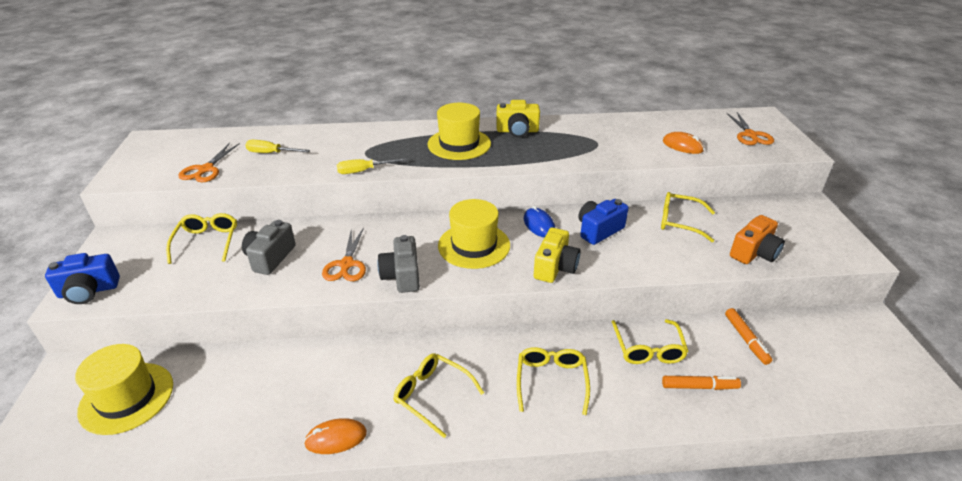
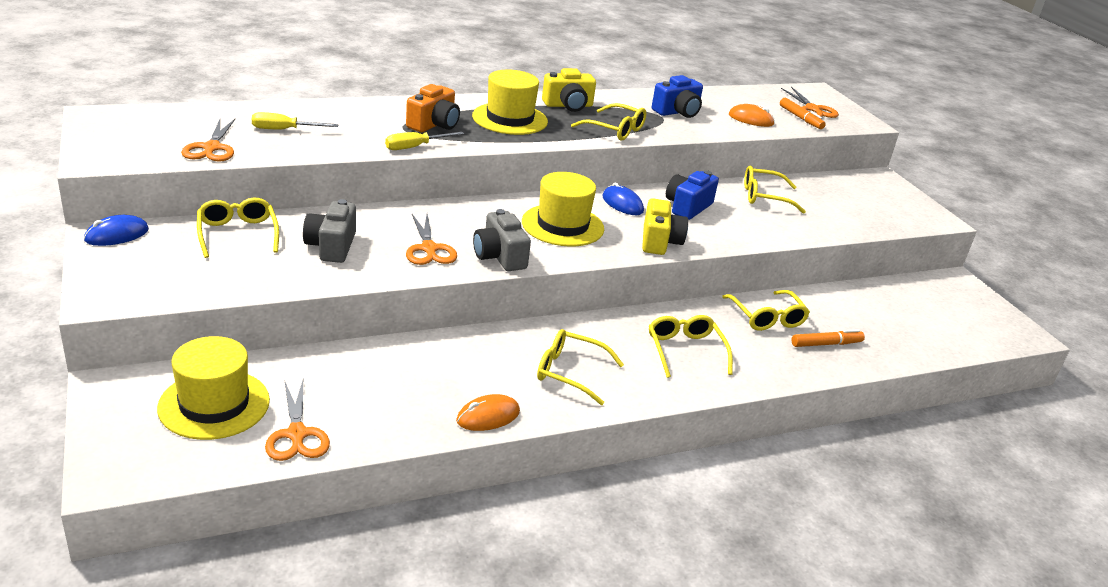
camera: 20 degrees left, 5 degrees down
(88, 291) = (119, 290): blue camera -> blue camera (677, 112)
(121, 239) = (117, 235): none -> blue mouse
(170, 438) = (297, 434): none -> orange scissors
(546, 156) = (614, 130): none -> yellow glasses
(746, 339) = (854, 304): orange marker -> orange marker (800, 118)
(754, 253) = (846, 221): orange camera -> orange camera (434, 124)

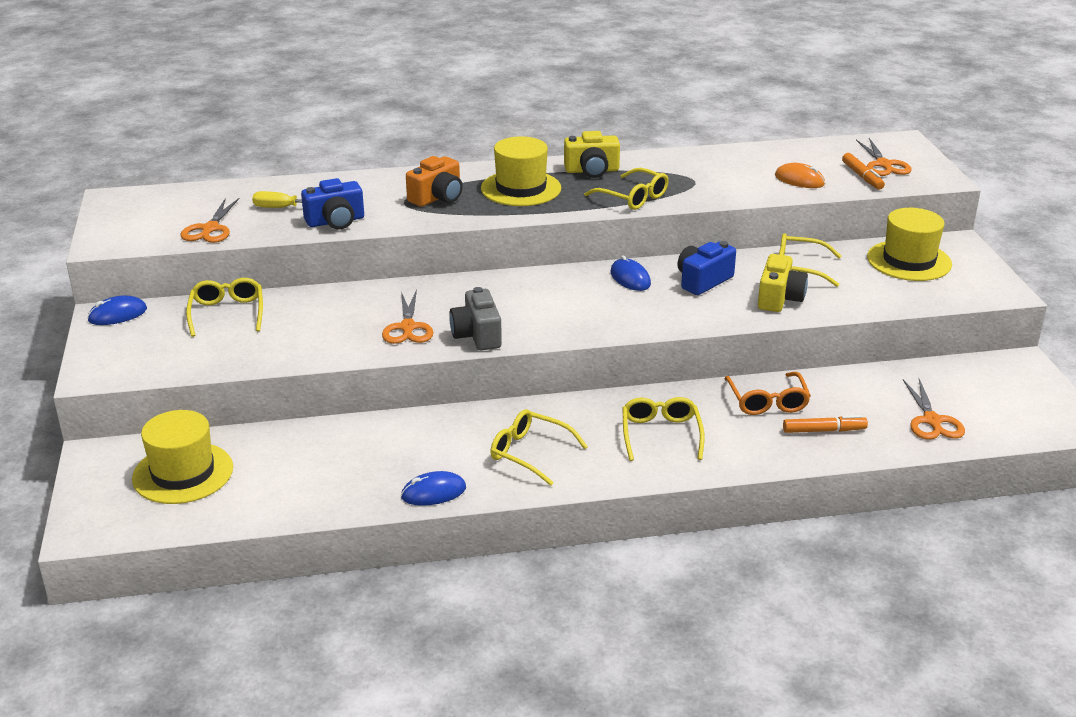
camera: 15 degrees right, 0 degrees up
(297, 434) = (250, 502): orange scissors -> orange scissors (932, 421)
(331, 246) = (313, 325): grey camera -> none
(415, 147) = (410, 223): yellow screwdriver -> none
(488, 416) = (433, 492): orange mouse -> blue mouse
(562, 225) = (555, 302): yellow hat -> yellow hat (909, 261)
(659, 241) = (655, 319): yellow camera -> yellow camera (779, 298)
(677, 112) = (715, 174): blue camera -> blue camera (335, 221)
(766, 317) = (767, 401): yellow glasses -> orange glasses

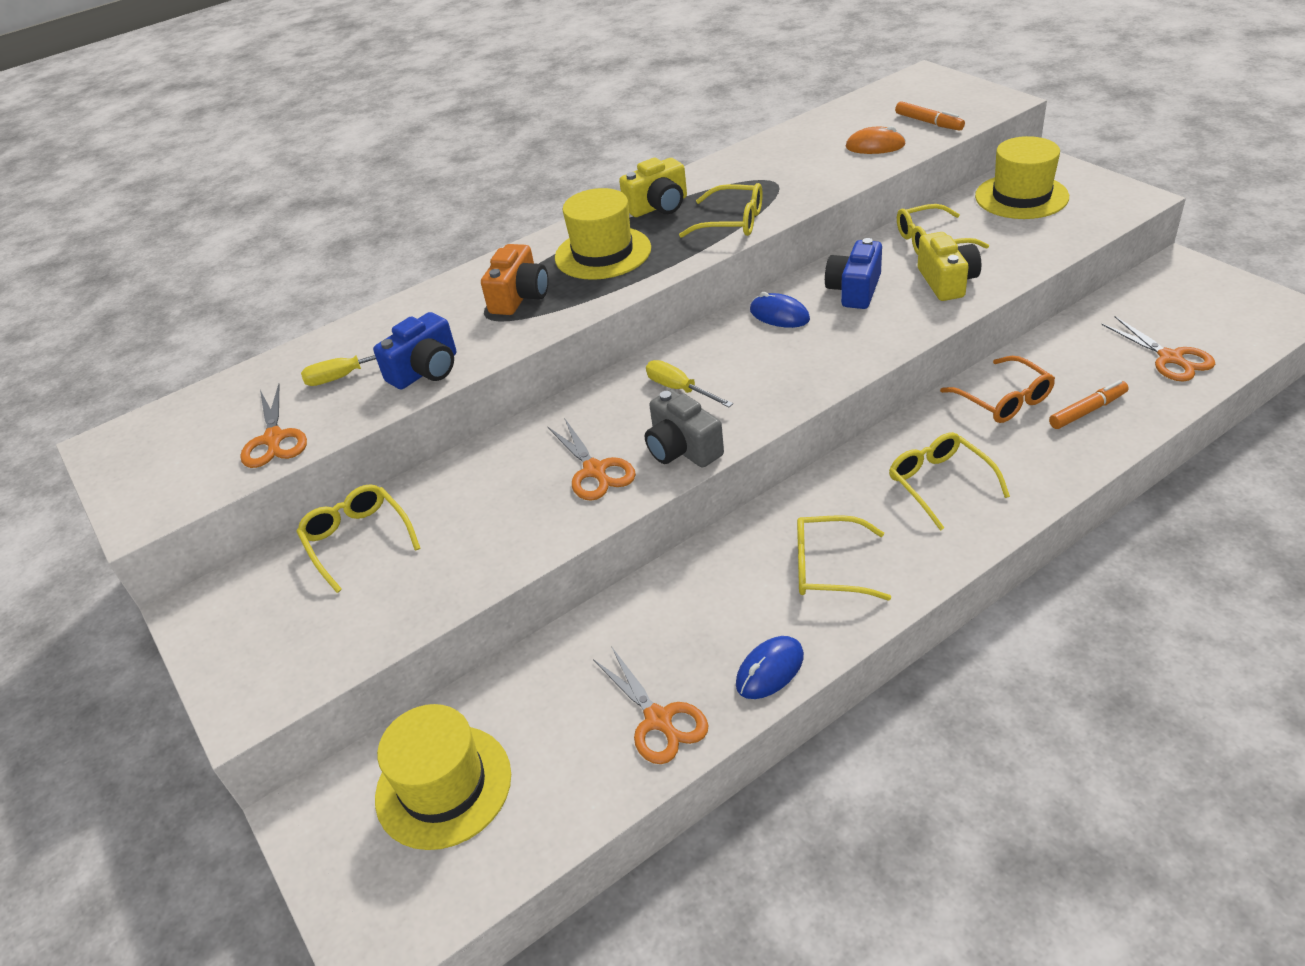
camera: 20 degrees left, 10 degrees up
(117, 315) = (212, 601): blue mouse -> none
(511, 300) = (679, 389): none -> yellow screwdriver
(883, 164) = (934, 104): orange scissors -> orange scissors (658, 720)

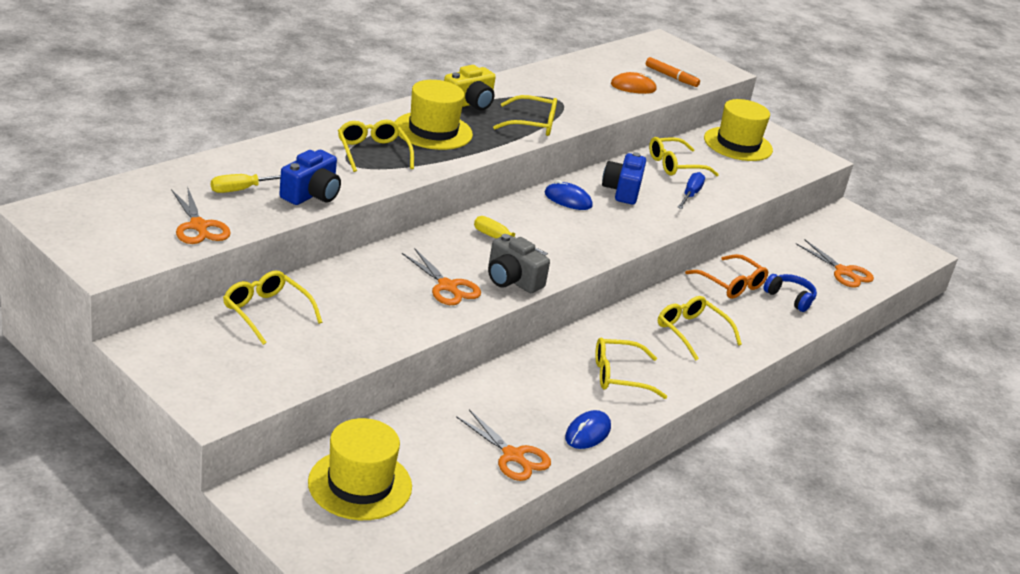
camera: 20 degrees left, 10 degrees down
(519, 297) = (373, 152): orange camera -> yellow glasses
(947, 282) = (690, 194): yellow camera -> blue screwdriver
(1088, 411) = (790, 298): orange marker -> blue headphones

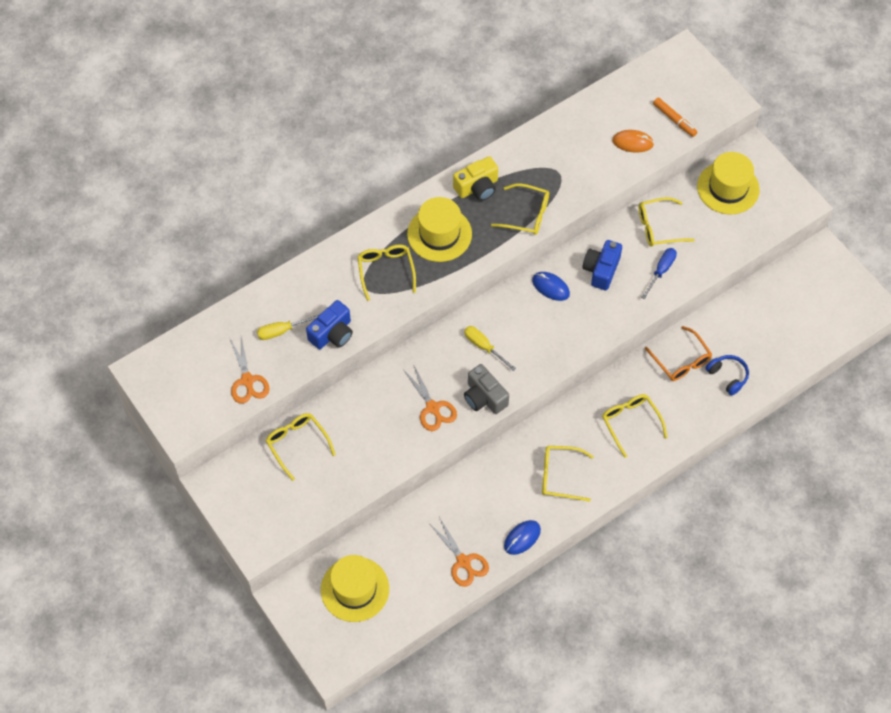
camera: 15 degrees right, 30 degrees up
(843, 272) = (788, 338): orange scissors -> none

